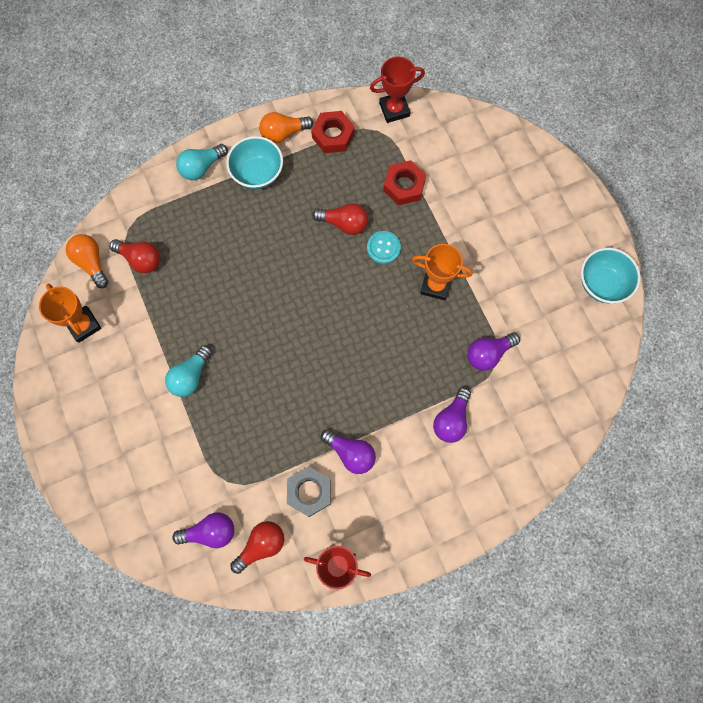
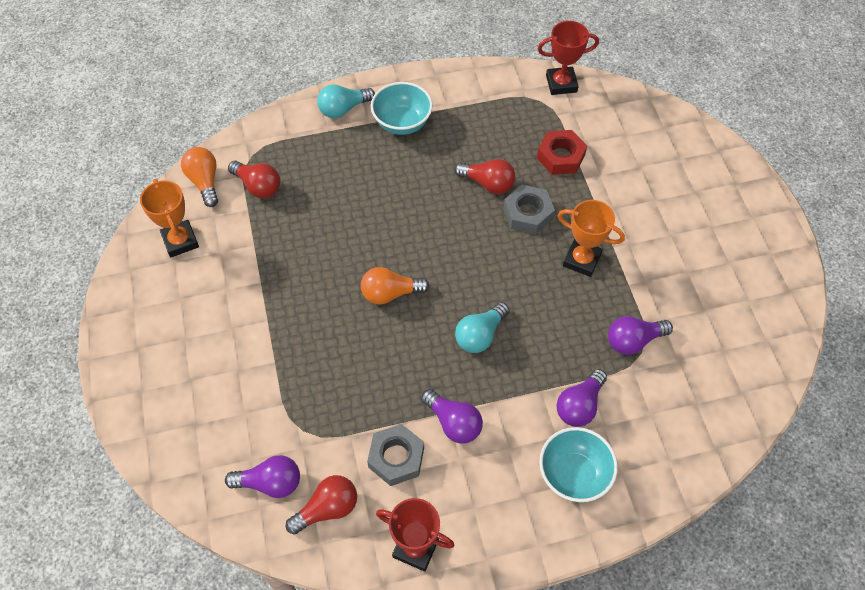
camera: 10 degrees right, 15 degrees down
(190, 376) = (285, 310): turquoise light bulb -> turquoise light bulb (480, 335)
(283, 133) = (437, 90): orange light bulb -> orange light bulb (390, 293)
(333, 135) = (490, 99): red nut -> none
(383, 248) = (528, 214): turquoise button -> grey nut
(601, 284) = (777, 287): turquoise bowl -> turquoise bowl (573, 475)

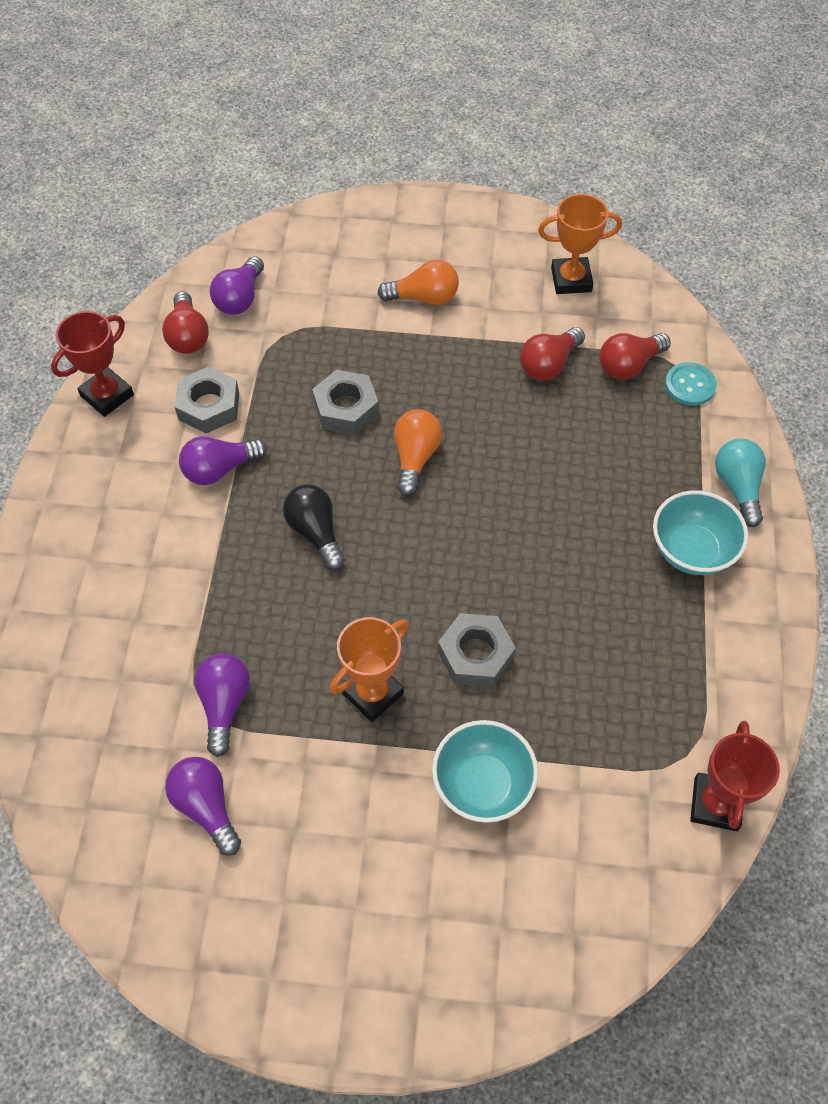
camera: 110 degrees right, 0 degrees up
(204, 182) = (653, 316): orange light bulb -> orange light bulb (424, 297)
(265, 148) = (690, 385): none -> turquoise button
(361, 355) = (346, 408): none -> grey nut
(480, 335) = (315, 532): turquoise light bulb -> black light bulb
(488, 183) = (546, 622): red light bulb -> red light bulb (548, 364)
(560, 157) = (563, 740): red nut -> none
(573, 475) = (96, 564): turquoise bowl -> turquoise bowl (482, 785)
(579, 405) = (172, 604): purple light bulb -> purple light bulb (206, 807)

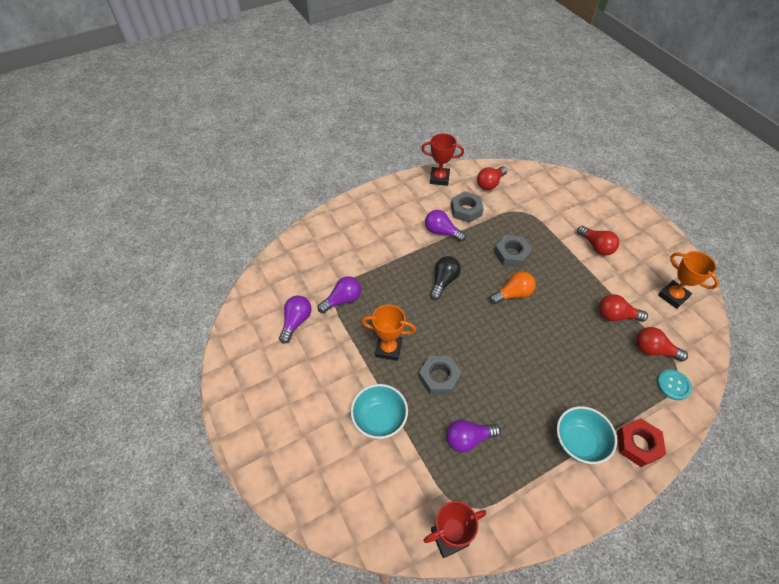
camera: 55 degrees right, 5 degrees down
(240, 298) = (525, 187): purple light bulb -> purple light bulb (468, 439)
(424, 297) = (596, 246): orange light bulb -> red light bulb
(737, 487) = (638, 444): turquoise light bulb -> red nut

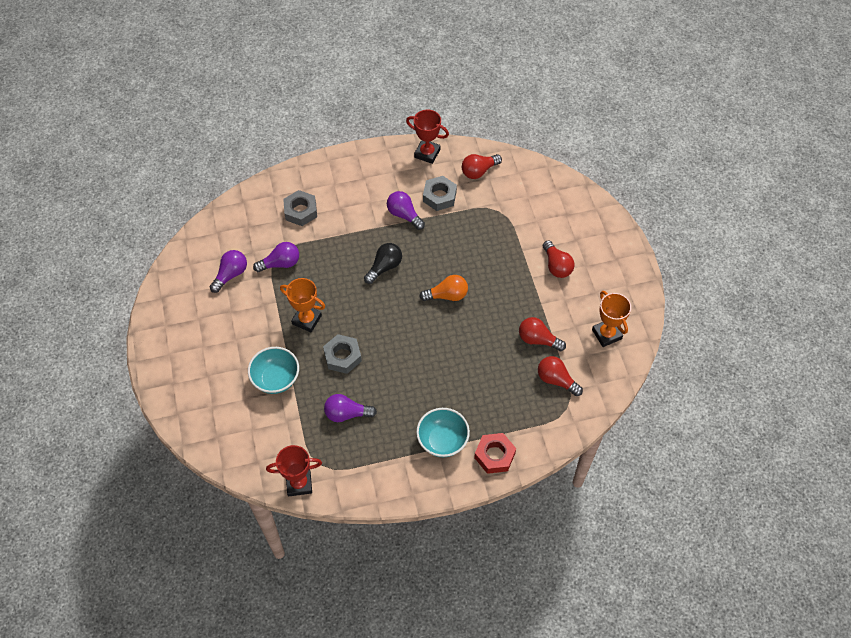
camera: 15 degrees right, 5 degrees up
(511, 254) = (464, 255): grey nut -> grey nut (300, 211)
(673, 385) = (556, 415): turquoise button -> none

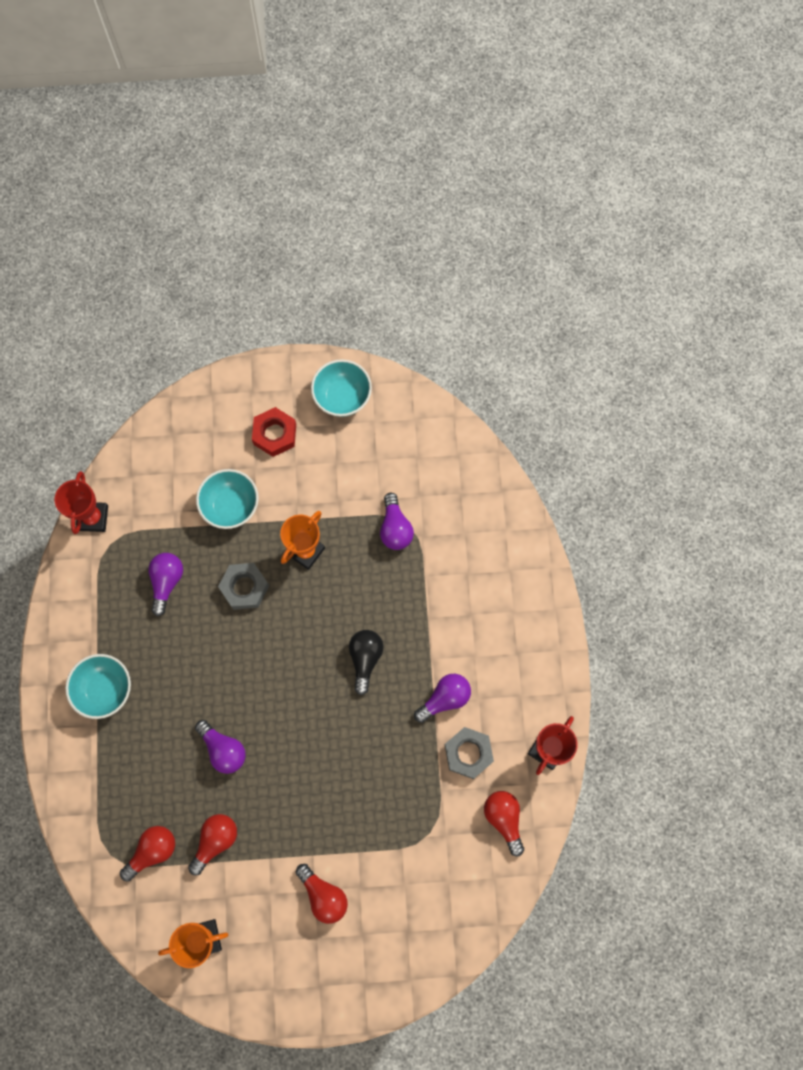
camera: 100 degrees right, 15 degrees up
(174, 316) = (342, 397): none -> turquoise bowl
(231, 275) = (389, 466): purple light bulb -> purple light bulb (223, 749)
(300, 211) = (473, 562): grey nut -> none
(384, 267) = (365, 659): black light bulb -> black light bulb turned 135 degrees counterclockwise
(447, 295) = (306, 733): orange light bulb -> none
(494, 455) = (71, 749): red nut -> red nut (275, 434)
(556, 266) = (323, 895): red light bulb -> red light bulb turned 120 degrees counterclockwise

